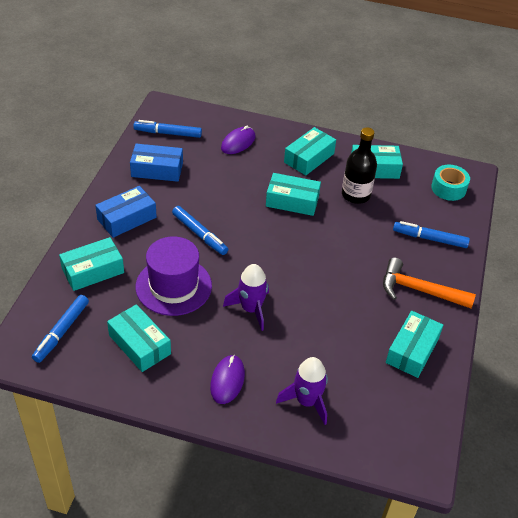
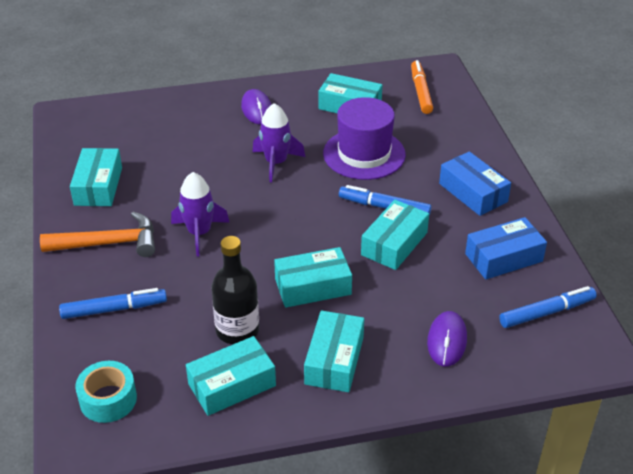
camera: 155 degrees right, 5 degrees down
(61, 332) = (420, 92): blue marker -> orange marker
(93, 271) = (448, 138): turquoise box -> turquoise box (394, 244)
(127, 218) = (473, 192): blue box -> blue box turned 60 degrees counterclockwise
(306, 401) = (181, 119): purple rocket -> purple rocket (199, 233)

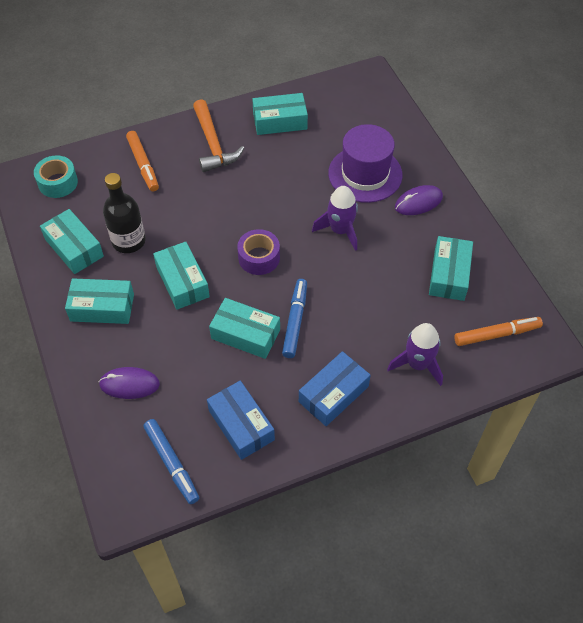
camera: 80 degrees right, 15 degrees up
(114, 309) = (143, 165): blue marker -> orange marker
(199, 233) = (235, 196): purple rocket -> purple rocket (418, 364)
(295, 223) = (259, 258): none -> purple tape
(364, 154) = (372, 296): purple hat -> purple hat (365, 174)

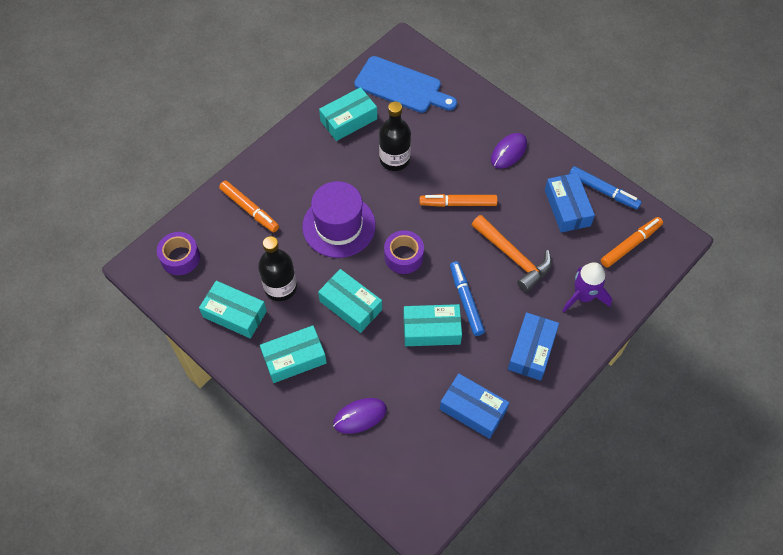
camera: 25 degrees left, 5 degrees up
(58, 182) = (180, 258): turquoise tape -> purple tape
(172, 463) = (435, 467): blue marker -> blue marker (603, 191)
(213, 144) = (301, 165): orange hammer -> orange hammer (513, 257)
(302, 169) = (394, 159): none -> black bottle
(340, 230) = (458, 203): purple rocket -> orange marker
(347, 109) = (401, 86): none -> blue cutting board
(365, 174) = (450, 143): purple hat -> purple hat (339, 226)
(449, 274) = (567, 208): turquoise box -> blue box

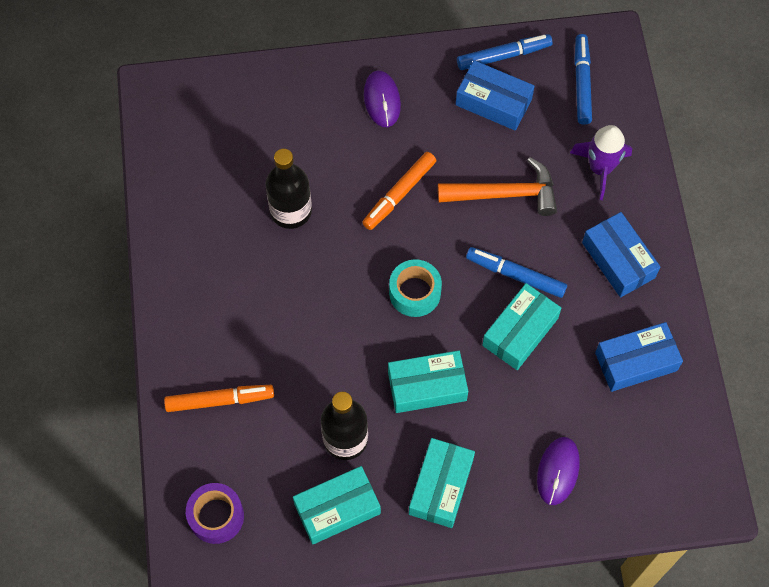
camera: 50 degrees left, 5 degrees up
(339, 226) = (322, 326): purple hat -> none
(348, 120) = (198, 216): turquoise box -> none
(401, 86) = (205, 133): blue cutting board -> none
(403, 256) = (415, 293): purple tape -> turquoise tape
(630, 245) = (582, 83): orange marker -> blue marker

